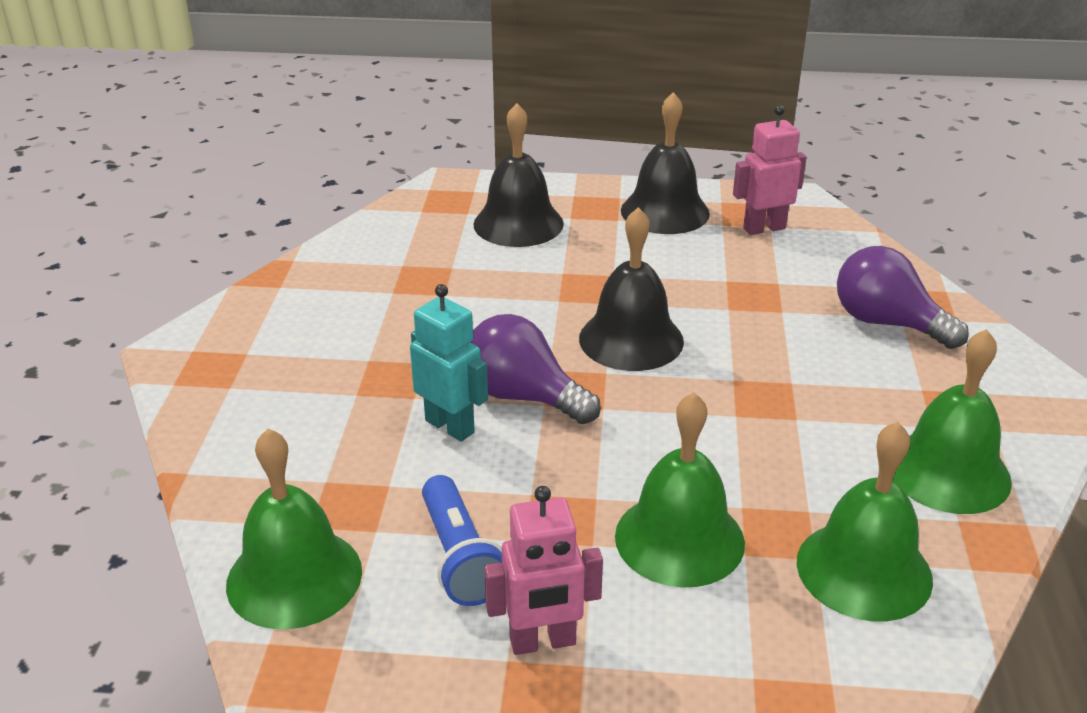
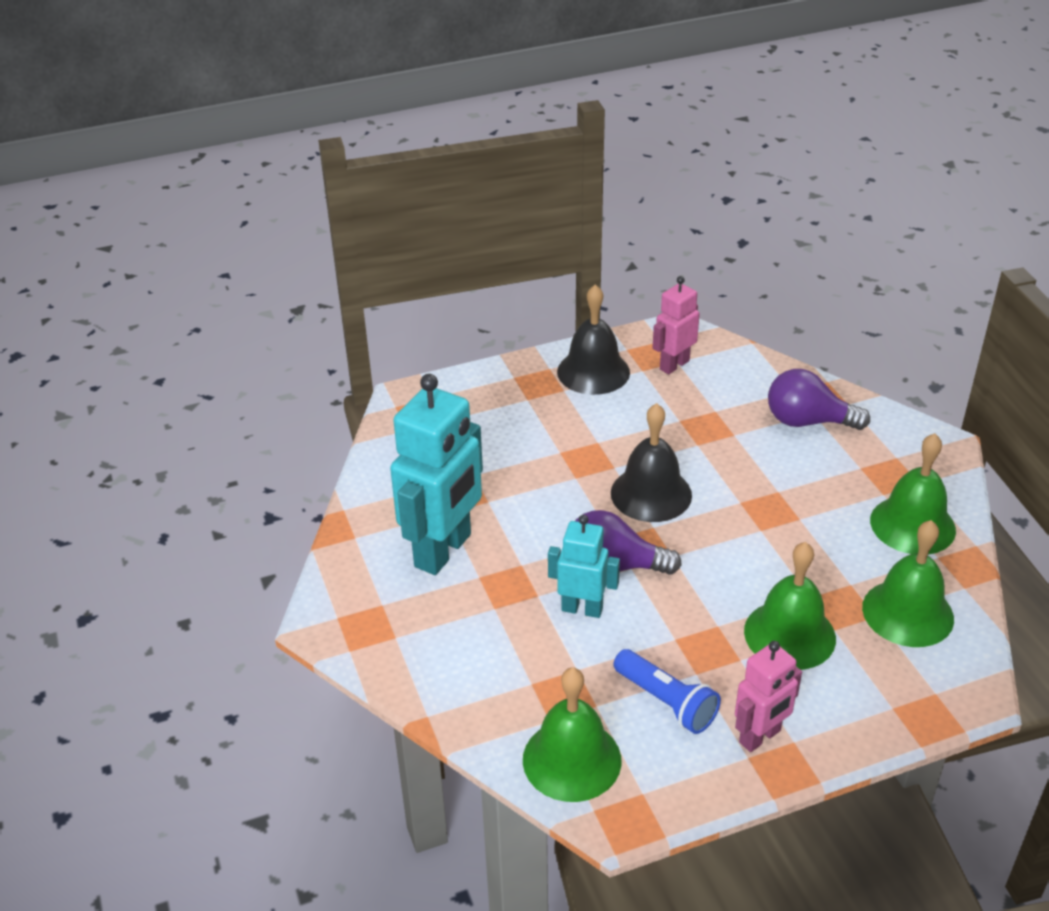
camera: 25 degrees left, 5 degrees up
(355, 325) = (444, 551): none -> turquoise robot
(518, 223) = (493, 418): black bell -> none

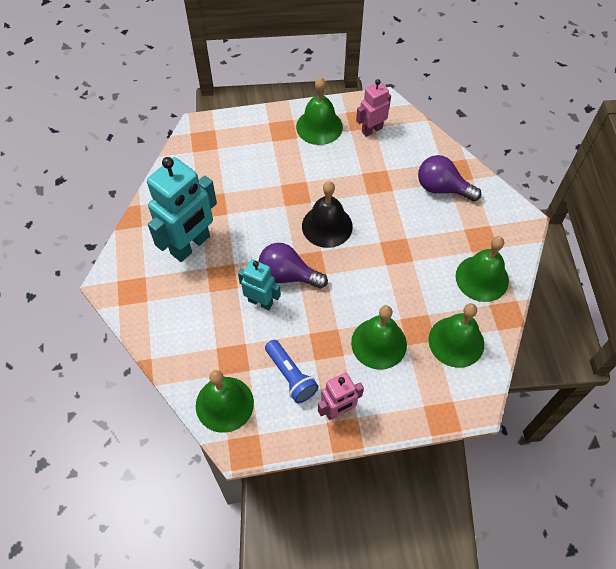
camera: 10 degrees right, 20 degrees up
(593, 372) = (319, 126): black bell -> green bell

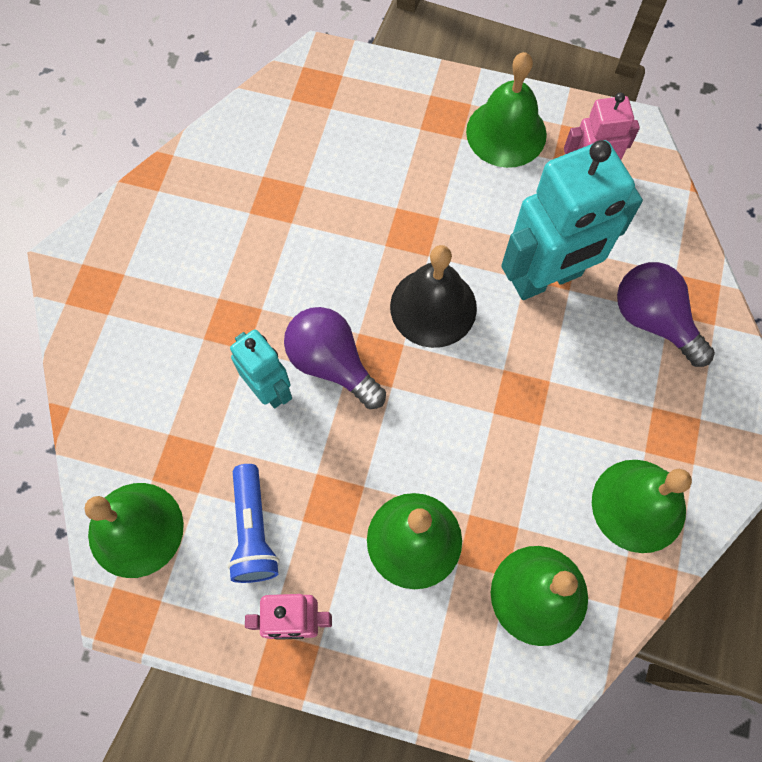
camera: 25 degrees right, 10 degrees up
(191, 245) = (213, 252): turquoise robot -> turquoise robot (546, 278)

